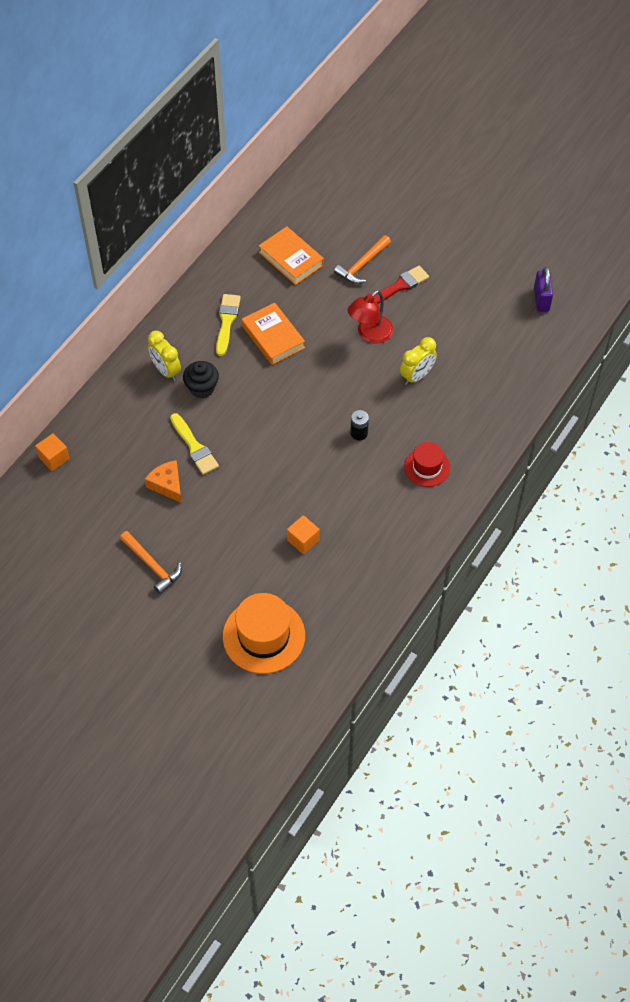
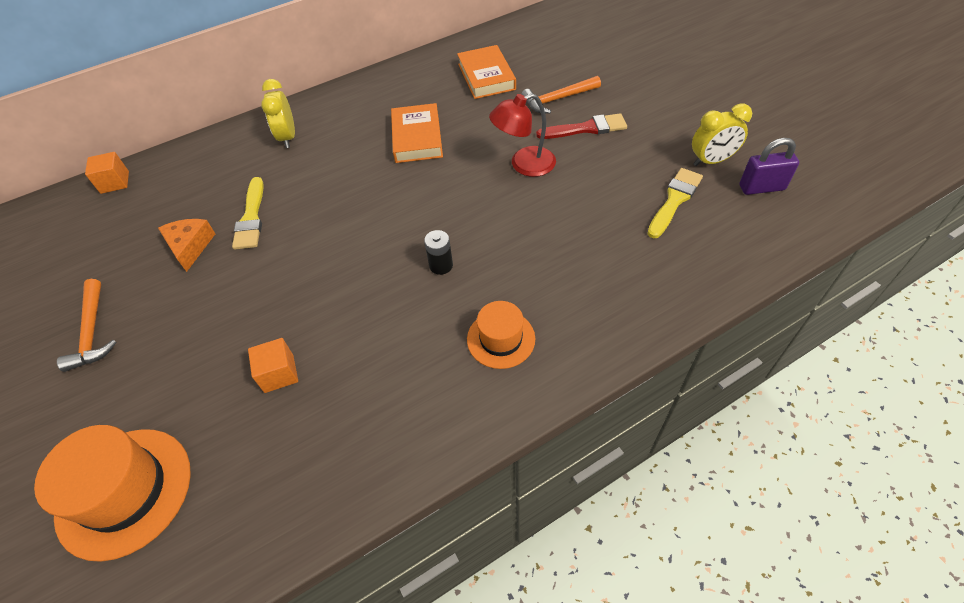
camera: 30 degrees right, 5 degrees down
(202, 388) = (308, 163): black cupcake -> none
(227, 321) = (381, 112): yellow brush -> yellow brush (674, 200)
(417, 376) = (553, 224): yellow clock -> yellow clock (711, 161)
(427, 467) = (501, 339): red hat -> orange hat
(541, 300) = (761, 187): purple padlock -> purple padlock turned 60 degrees clockwise

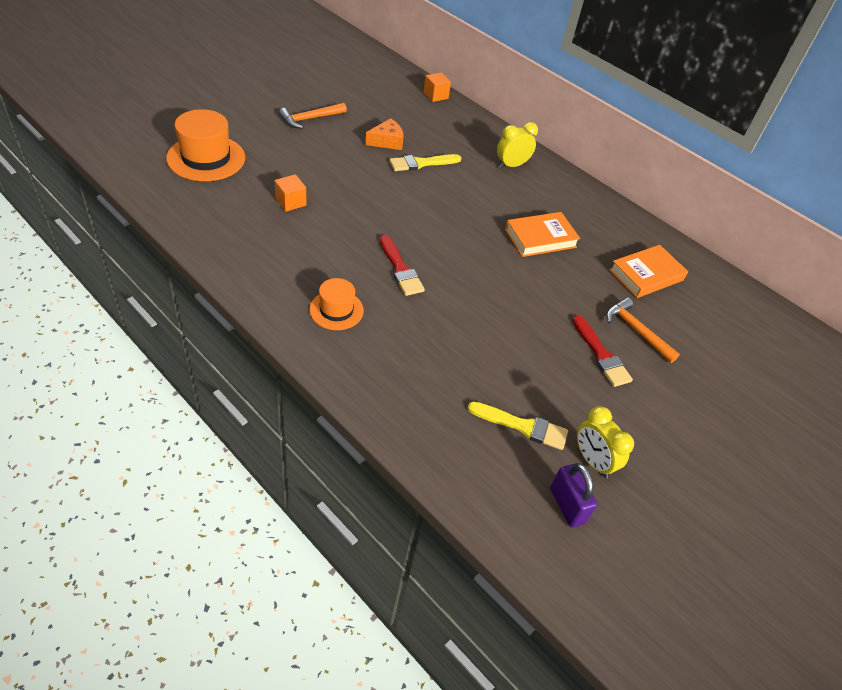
camera: 65 degrees right, 5 degrees down
(441, 265) = (400, 269): black battery -> red brush
(524, 165) = (532, 311): red lamp -> none

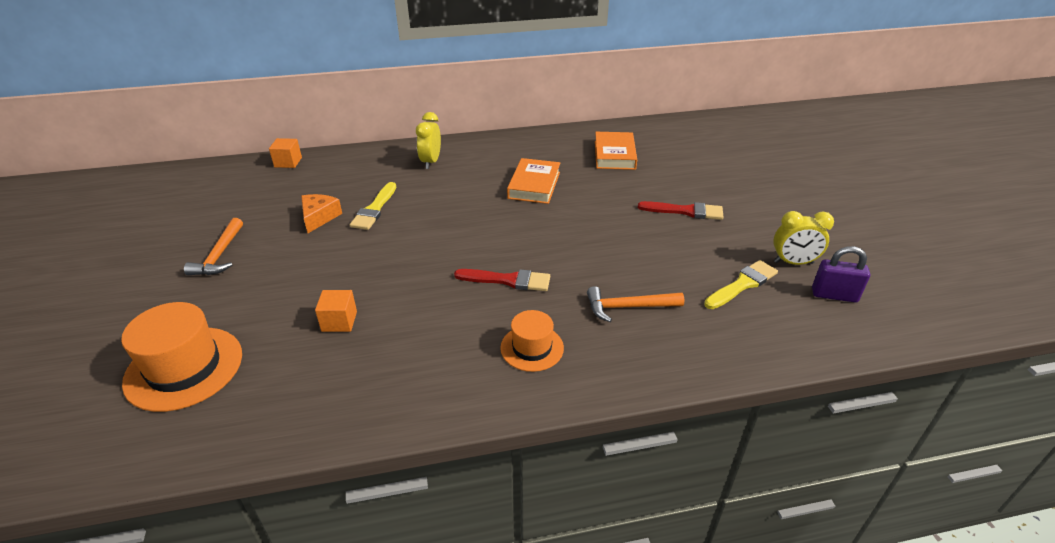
camera: 50 degrees left, 10 degrees down
(636, 331) = (669, 184): orange hammer -> orange hammer (628, 307)

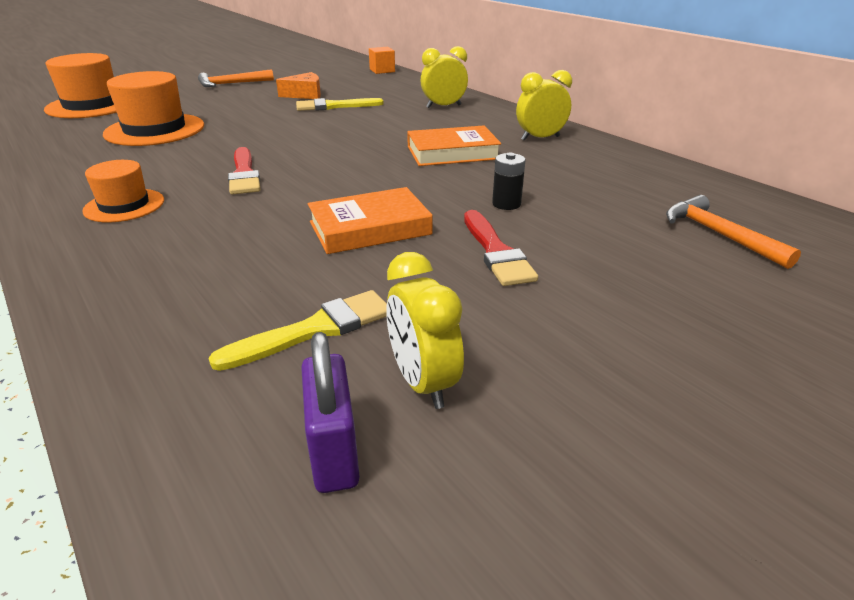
camera: 65 degrees right, 5 degrees down
(339, 321) = (155, 130): orange cube -> orange hat
(534, 148) = (540, 138): none -> yellow clock
(614, 155) = (595, 181): orange book -> orange book (370, 228)
(628, 191) = (506, 204): none -> black battery
(628, 307) = (216, 245): orange hammer -> orange hammer (719, 234)
(742, 284) = (315, 329): yellow brush -> yellow brush turned 60 degrees counterclockwise

